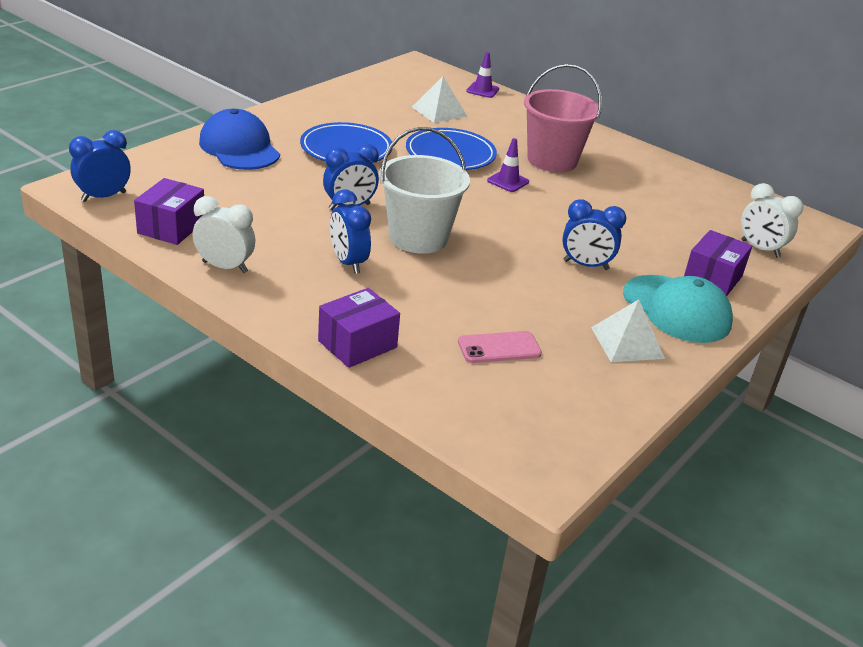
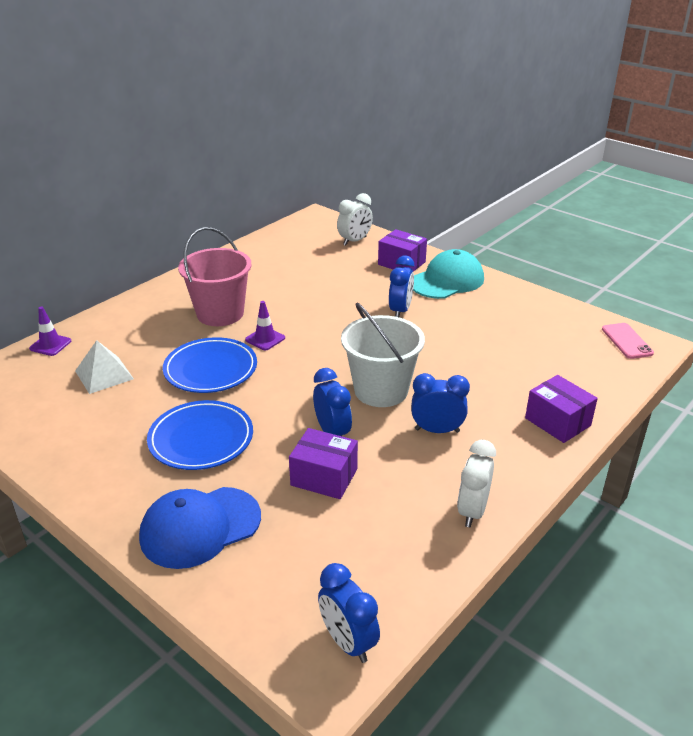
camera: 85 degrees left, 0 degrees up
(171, 227) = (406, 563): purple box -> purple box (324, 477)
(348, 263) = (437, 430): blue clock -> blue clock turned 150 degrees counterclockwise
(499, 348) = (528, 355): pink phone -> pink phone (627, 341)
(627, 342) = (496, 303): white pyramid -> none

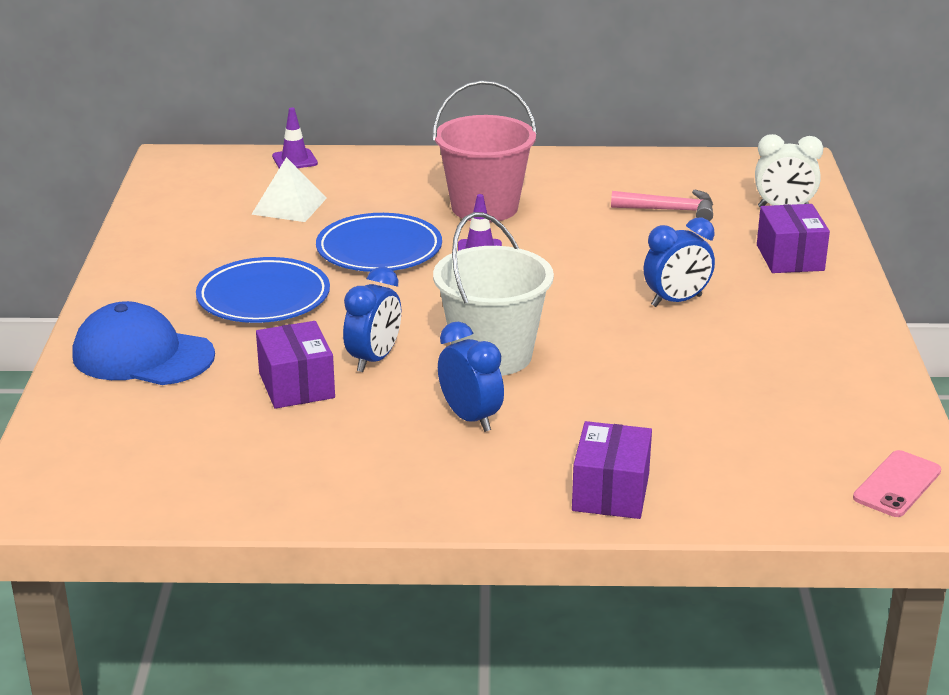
camera: 50 degrees right, 5 degrees down
(310, 267) = (670, 210): none -> pink hammer
(348, 642) = (85, 494): blue clock -> none
(447, 280) = (805, 302): turquoise cap -> none
(472, 511) = (359, 493): white clock -> none

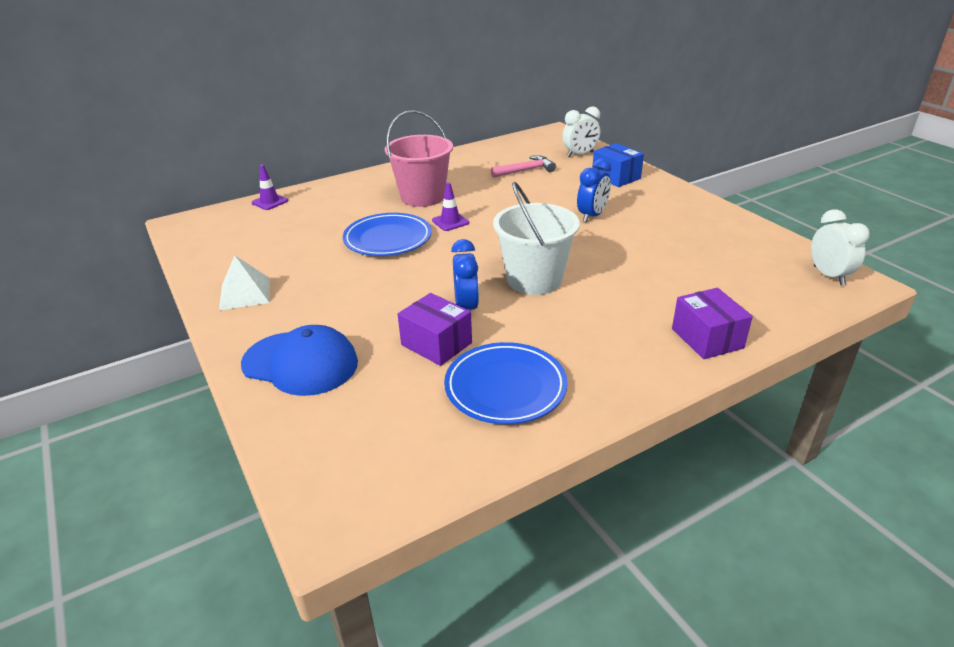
camera: 30 degrees left, 5 degrees up
(142, 355) = (300, 363): blue cap -> blue cap turned 150 degrees counterclockwise
(263, 297) = (345, 292): blue plate -> blue plate (505, 387)
(289, 206) = (297, 230): white pyramid -> white pyramid (245, 293)
(470, 418) = (571, 323): blue clock -> none
(790, 258) = (616, 177): purple box -> blue box
(897, 484) = (828, 275): pink phone -> white clock

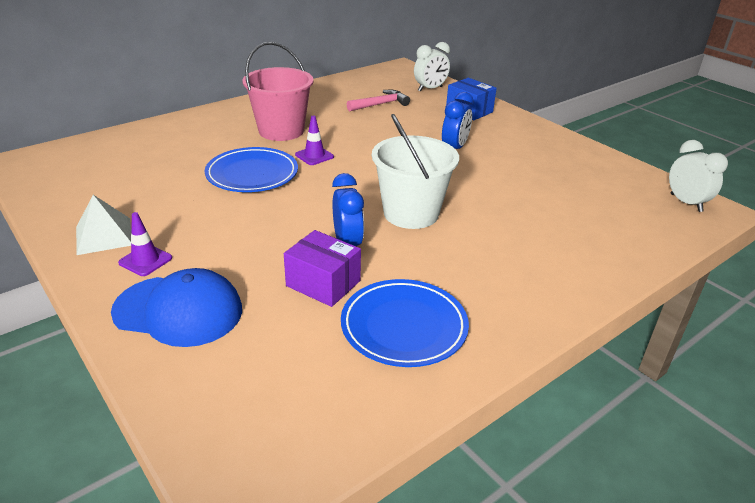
camera: 10 degrees left, 0 degrees up
(270, 202) = (118, 137): purple traffic cone -> purple traffic cone (145, 260)
(707, 338) = (590, 267): purple box -> none

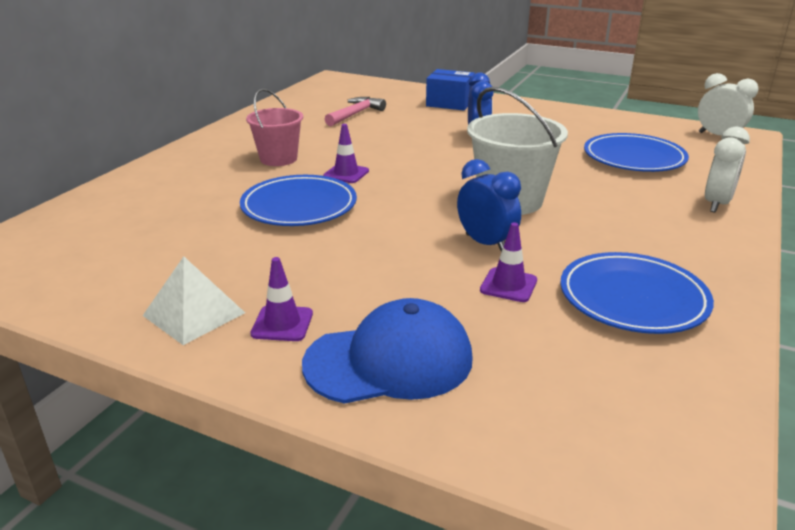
camera: 25 degrees left, 5 degrees down
(281, 131) = (278, 159): pink bucket -> pink bucket, size x0.66
(323, 283) = (508, 285): purple box -> purple traffic cone
(430, 89) = (388, 92): white clock -> white clock (717, 204)
(569, 203) = (634, 158): none -> blue plate

